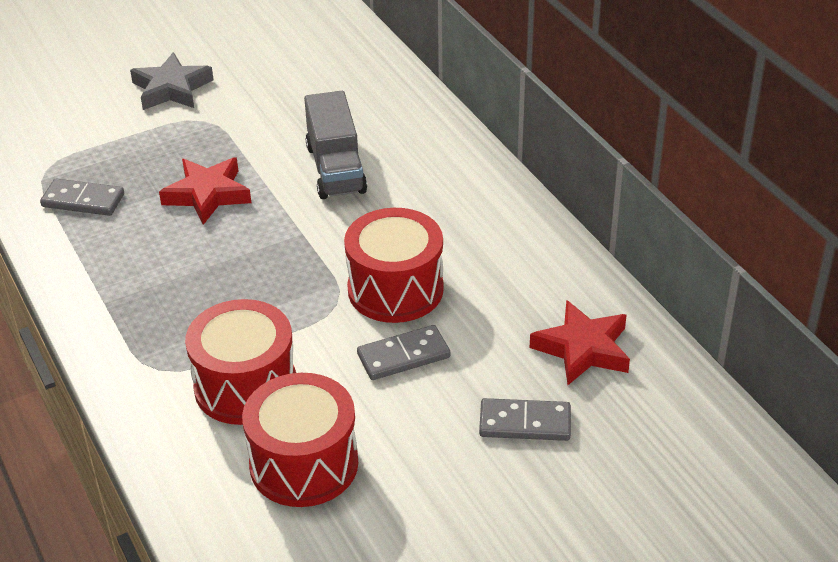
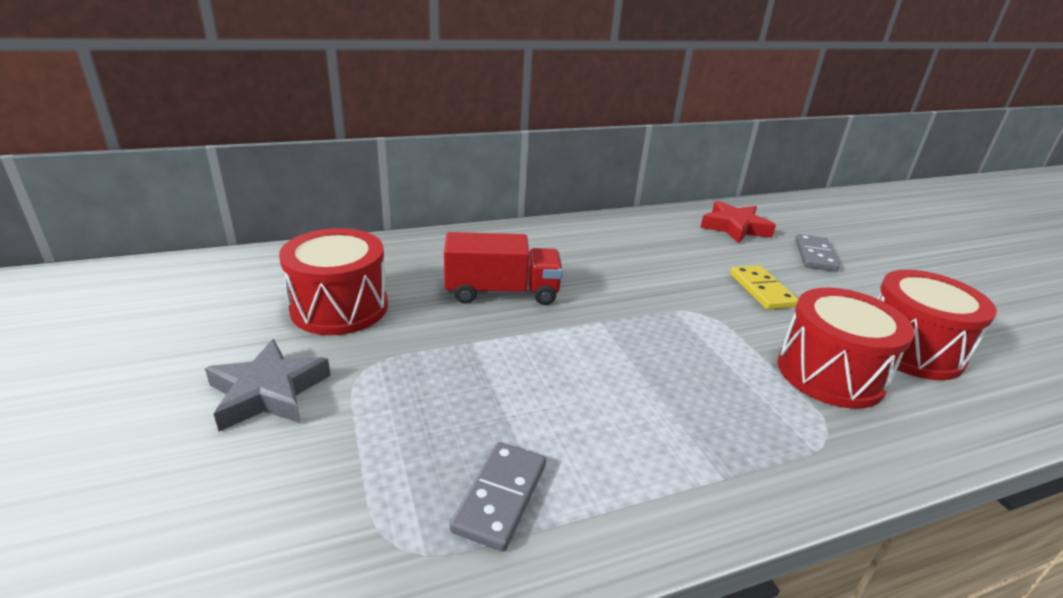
camera: 85 degrees left, 10 degrees down
(207, 194) = (520, 376): red star -> none
(335, 169) = (502, 292): grey truck -> red truck
(395, 289) = (680, 284): red drum -> red drum (339, 307)
(403, 356) = (762, 290): grey domino -> yellow domino

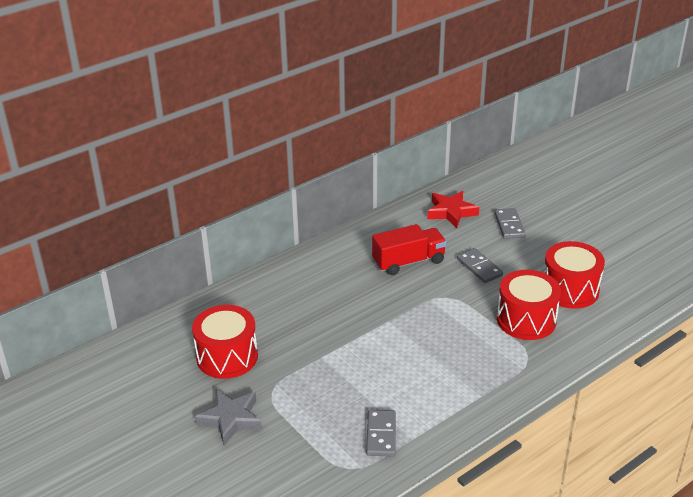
camera: 15 degrees left, 5 degrees up
(502, 292) = (319, 316): red truck -> red truck (408, 262)
(762, 290) = (479, 267): yellow domino -> grey domino

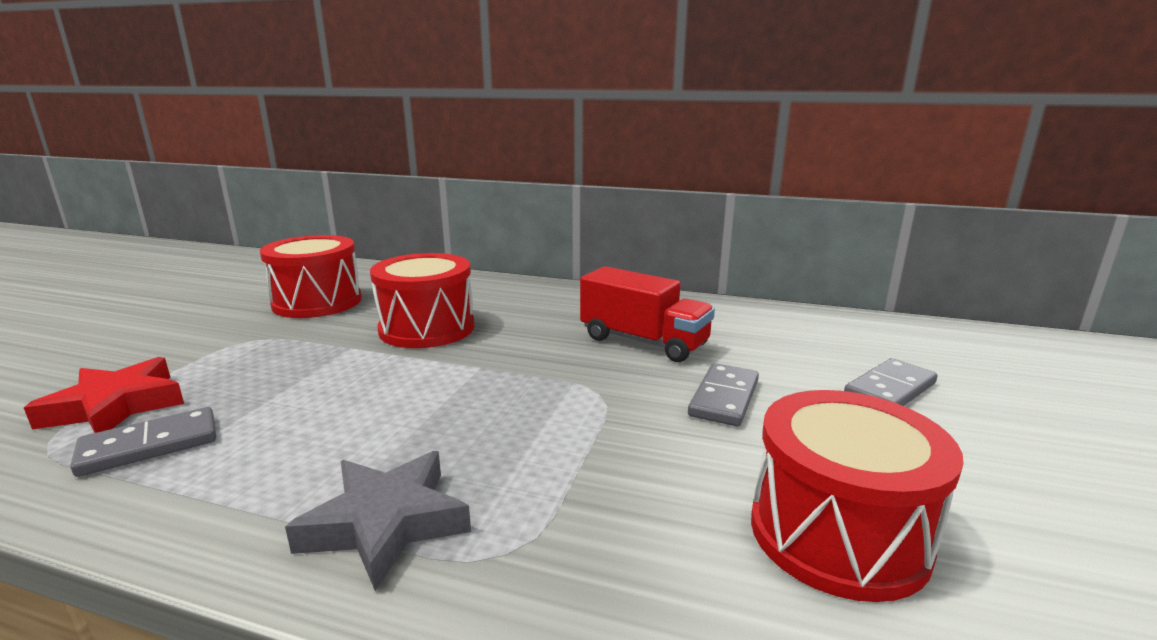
camera: 55 degrees right, 15 degrees down
(230, 419) = (183, 333): grey star -> grey star (386, 523)
(451, 212) = (815, 336): red star -> red star (116, 406)
(526, 320) = (640, 503): red drum -> red drum (427, 328)

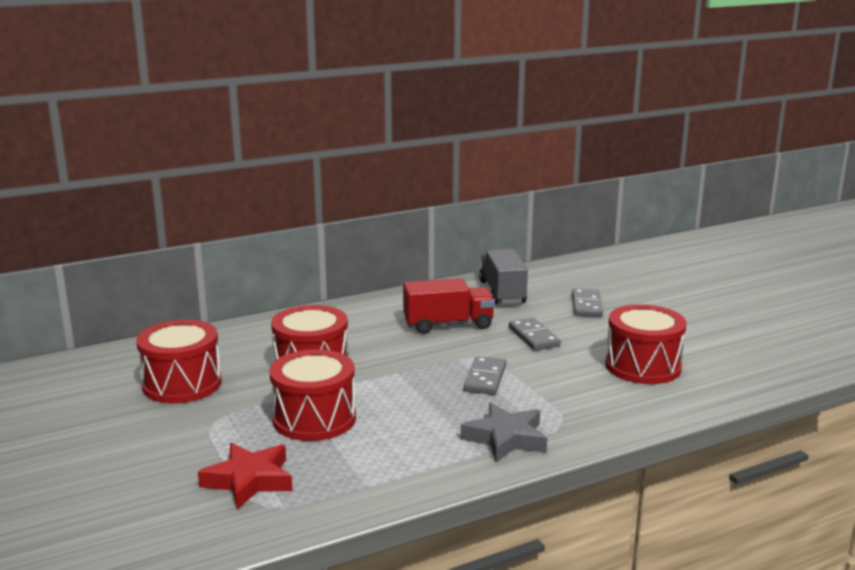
camera: 45 degrees left, 0 degrees up
(149, 445) = (329, 477): grey domino -> grey domino (485, 378)
(305, 376) = (314, 419): none -> red drum
(783, 332) = (502, 292): none -> grey truck

